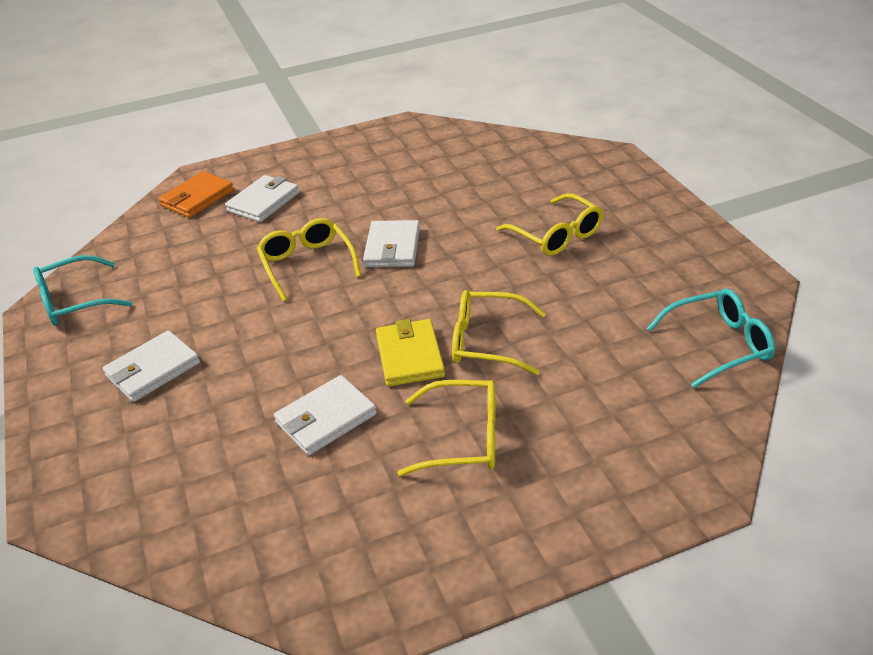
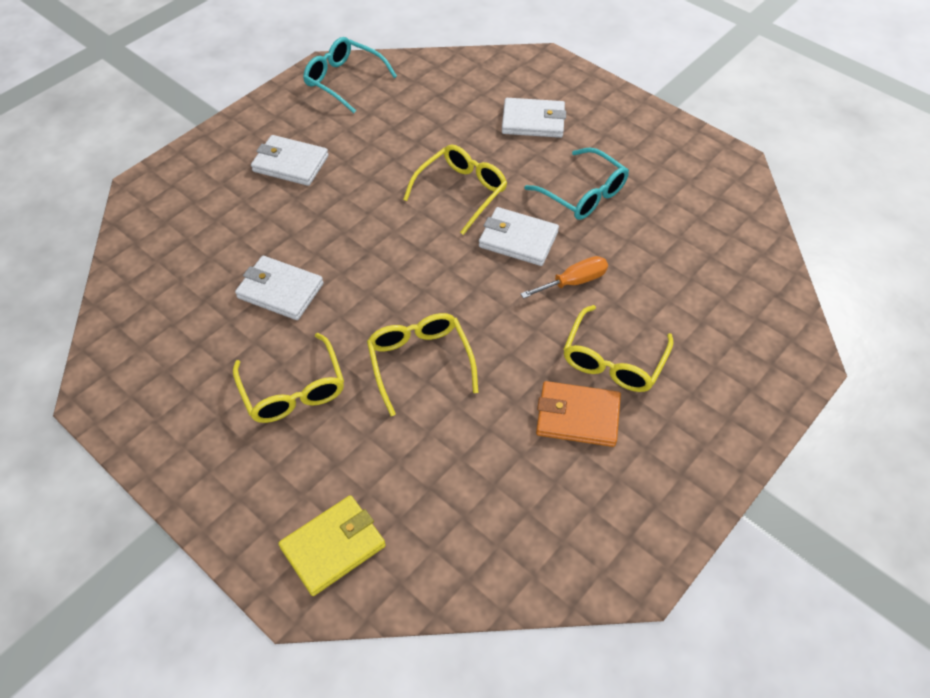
camera: 60 degrees right, 15 degrees up
(197, 198) = (512, 77): orange wallet -> orange wallet (577, 416)
(392, 248) = (518, 239): white wallet -> white wallet turned 45 degrees clockwise
(410, 356) = (376, 314): yellow wallet -> yellow wallet (333, 546)
(463, 232) = (574, 282): none -> orange screwdriver
(719, 345) = (506, 559): turquoise glasses -> turquoise glasses (583, 194)

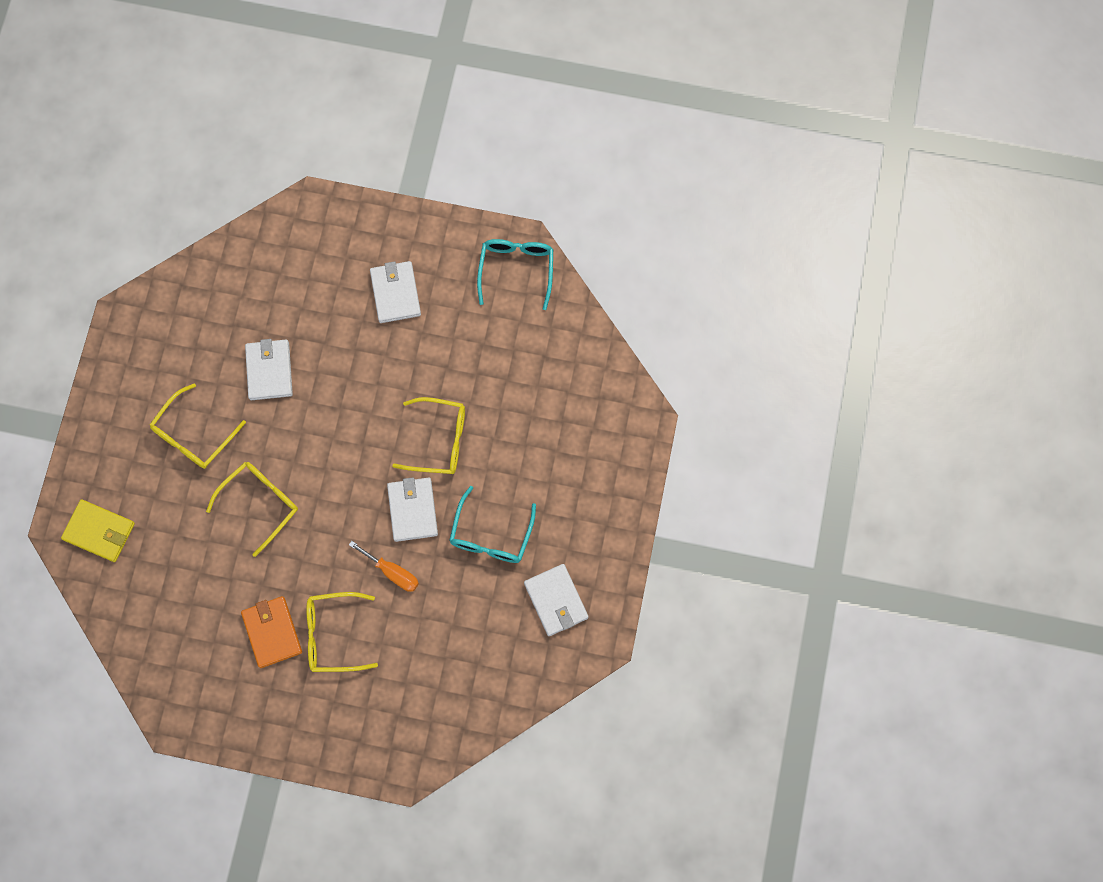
camera: 60 degrees right, 20 degrees up
(533, 121) = (556, 452): white wallet -> white wallet (556, 601)

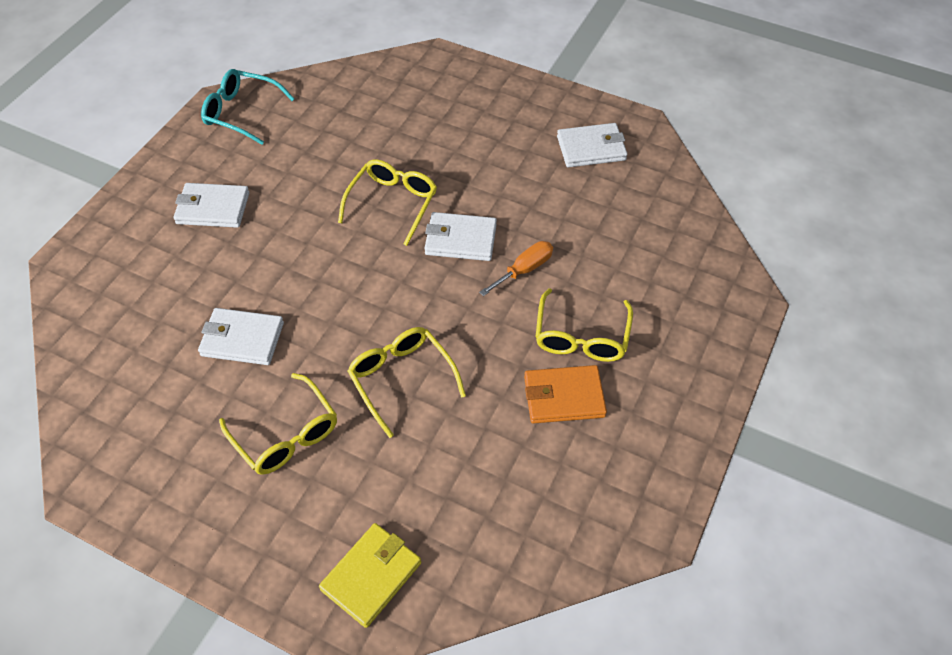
camera: 75 degrees left, 20 degrees down
(491, 535) = (509, 183): turquoise glasses -> none

